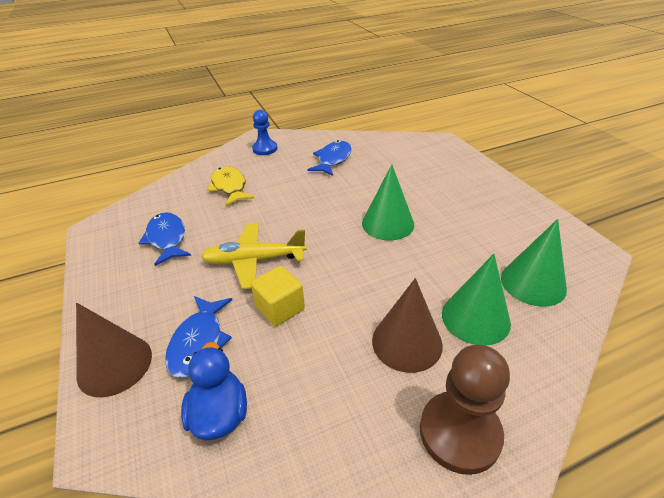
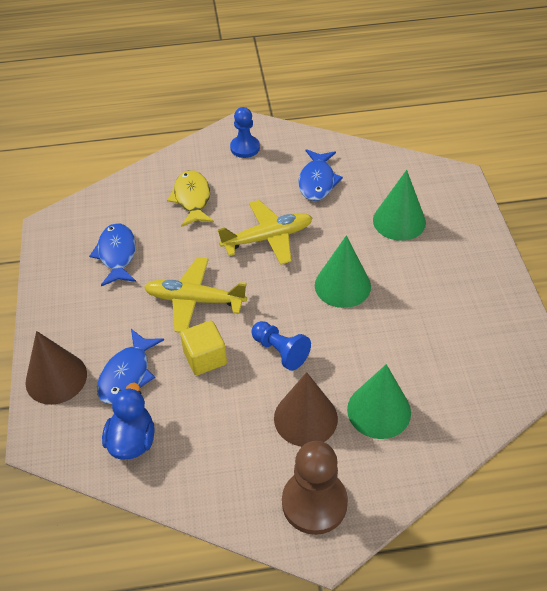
camera: 15 degrees right, 10 degrees up
(307, 202) = (268, 238): none -> yellow plane
(333, 159) = (317, 181): blue fish -> blue fish turned 150 degrees clockwise
(354, 286) = (280, 351): none -> blue pawn
(533, 283) = (454, 388): green cone -> green cone (399, 221)

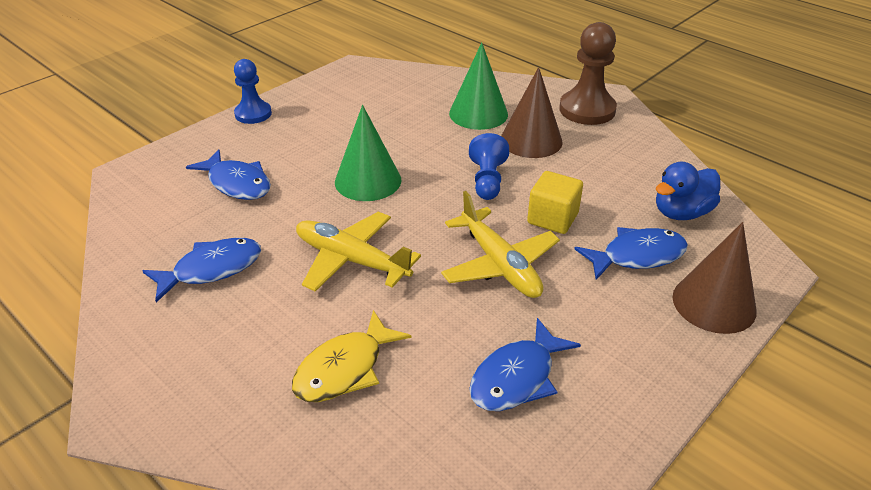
camera: 130 degrees left, 10 degrees down
(245, 148) = (183, 379): blue pawn -> blue pawn (253, 114)
(399, 221) = (237, 183): green cone -> blue fish

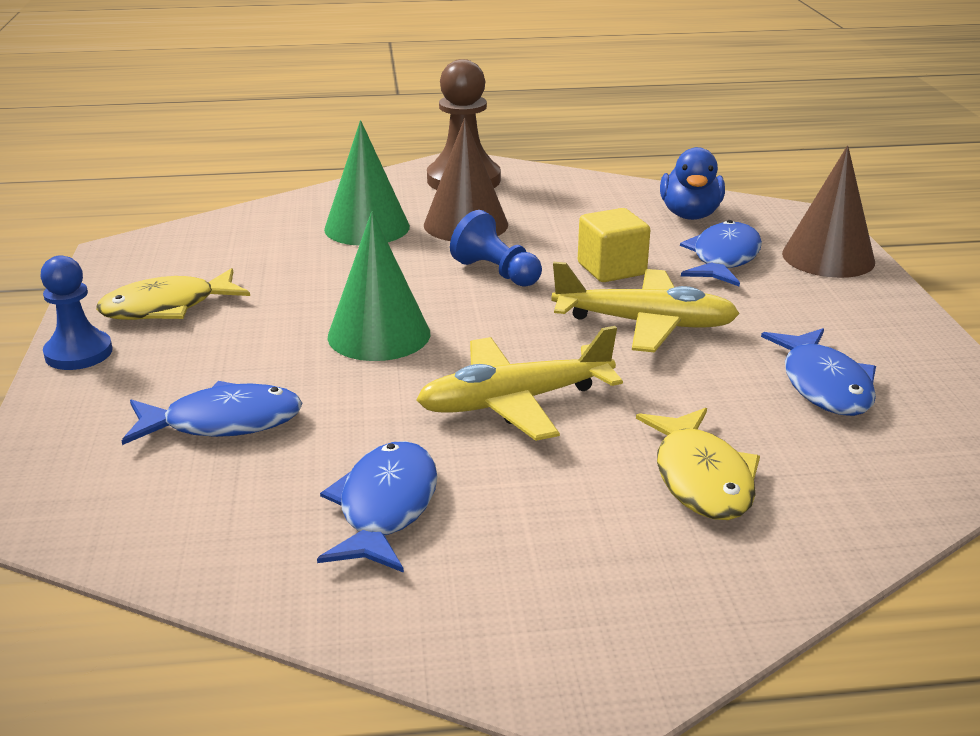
camera: 50 degrees left, 10 degrees down
(319, 110) = (167, 307): none -> yellow fish

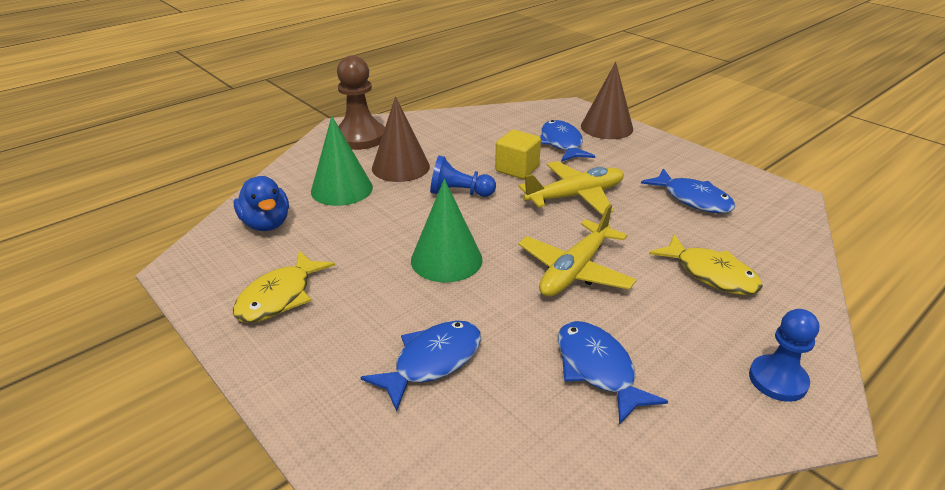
camera: 35 degrees left, 5 degrees up
(78, 353) = (259, 359): blue pawn -> blue pawn (777, 380)
(690, 215) = (513, 122): blue duck -> blue duck (266, 224)

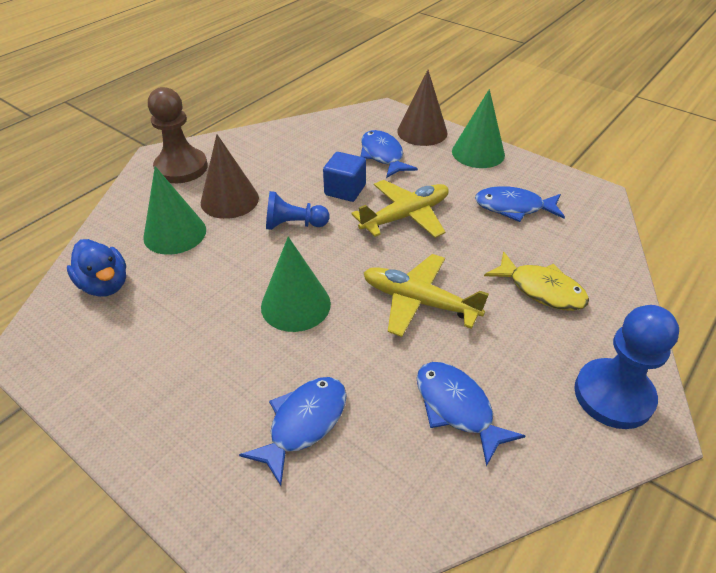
camera: 10 degrees left, 10 degrees up
(280, 297) = (138, 370): yellow fish -> none
(517, 169) = (345, 190): yellow cube -> blue cube
(575, 270) = (419, 301): yellow plane -> yellow plane turned 90 degrees clockwise
(663, 149) = (478, 153): none -> green cone
(693, 199) = (513, 207): blue fish -> blue fish turned 150 degrees clockwise
(777, 380) = (613, 395): blue pawn -> blue pawn, size x1.55

